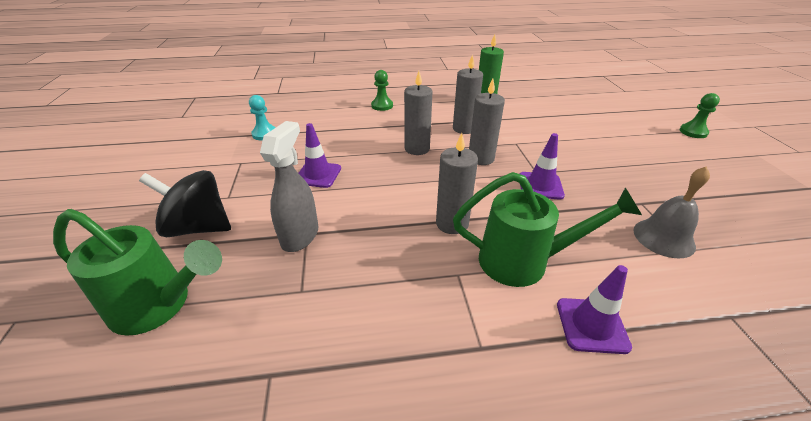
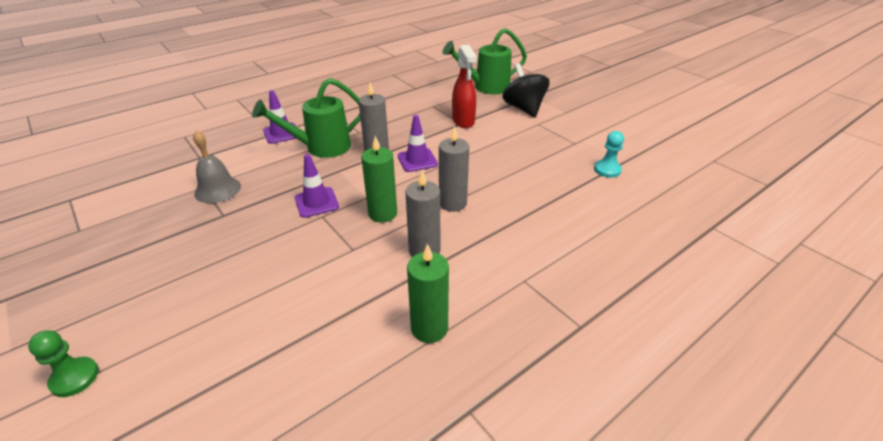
camera: 150 degrees right, 0 degrees up
(198, 227) = (524, 108): black spinning top -> black spinning top turned 90 degrees counterclockwise
(300, 236) = (463, 121): grey spray bottle -> red spray bottle
(318, 175) = (505, 153): purple traffic cone -> purple traffic cone (417, 160)
(382, 106) = (559, 254): green pawn -> none
(481, 158) = (382, 214): grey candle -> green candle

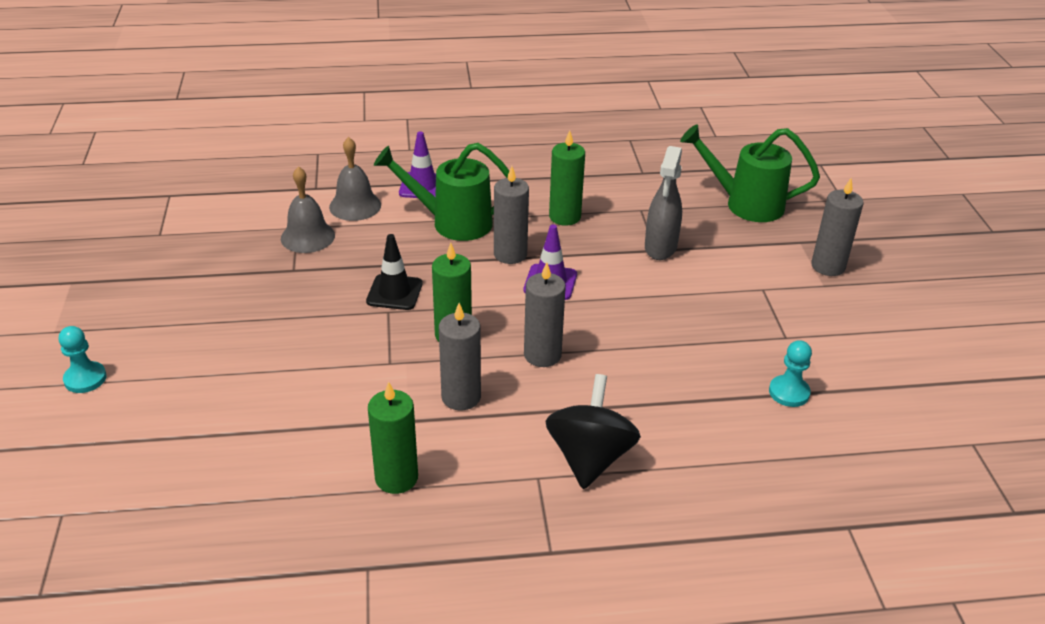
camera: 30 degrees right, 0 degrees up
(74, 378) = (85, 379): green pawn -> turquoise pawn
(240, 159) = (355, 206): none -> grey bell
(316, 202) = (394, 292): purple traffic cone -> black traffic cone
(392, 122) = (564, 217): none -> green candle
(463, 121) = (660, 248): red spray bottle -> grey spray bottle
(524, 108) = (766, 258): black spinning top -> black spinning top (590, 457)
(557, 103) = (828, 266): none -> grey candle

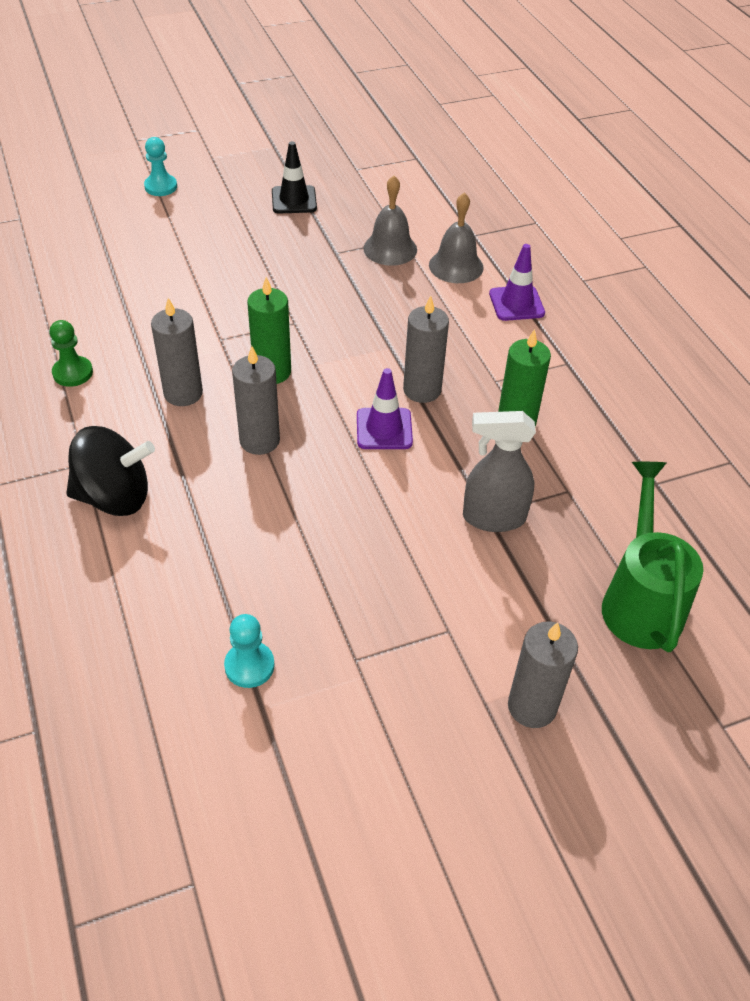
camera: 75 degrees right, 10 degrees up
(394, 292) = (324, 321): black traffic cone -> black traffic cone (294, 200)
(396, 478) = (73, 373): green candle -> green pawn
(453, 223) = (460, 338): green watering can -> none

